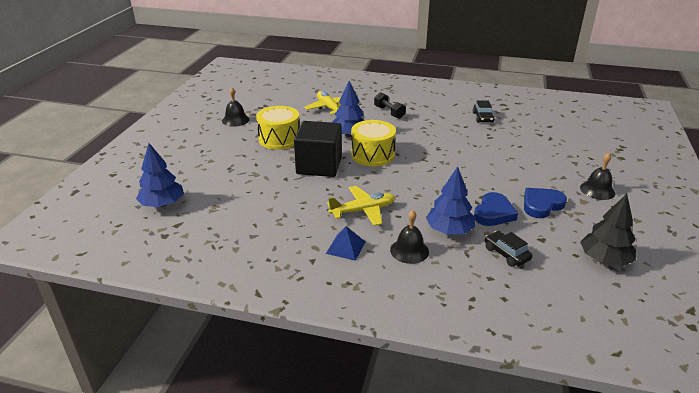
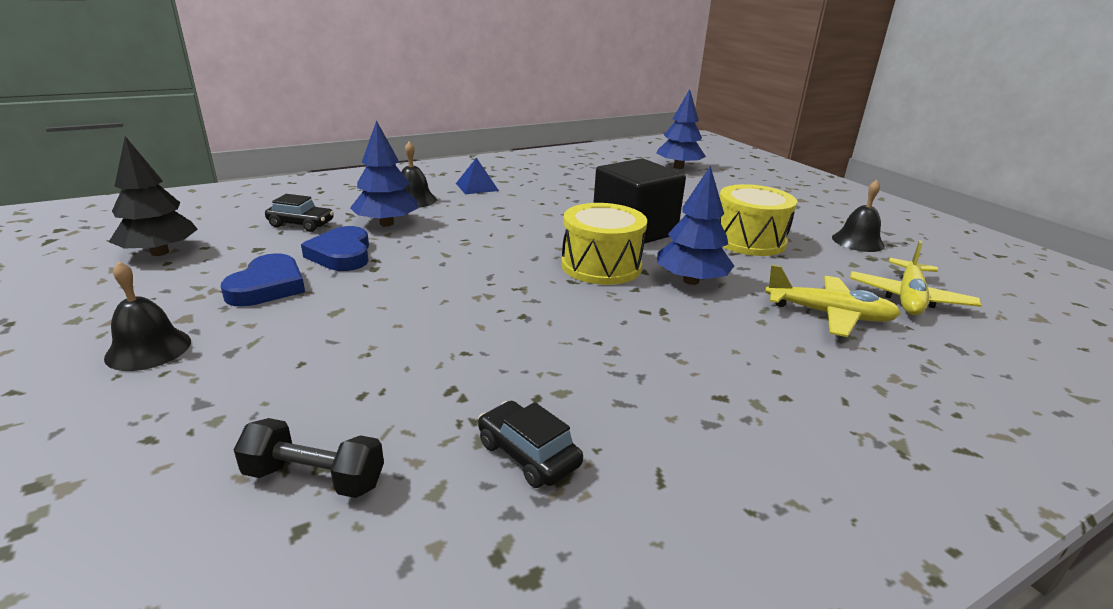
camera: 135 degrees right, 5 degrees down
(363, 211) = (505, 211): yellow plane -> yellow plane (908, 298)
(389, 112) = (732, 357): black dumbbell -> black dumbbell (315, 478)

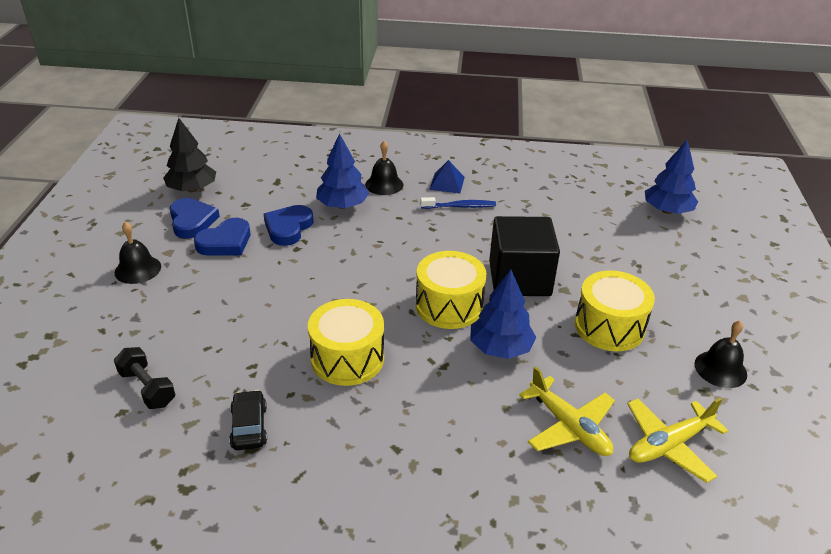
camera: 35 degrees right, 10 degrees up
(192, 280) = (192, 221): none -> blue heart
(301, 224) = (288, 188): black car -> none
(511, 199) = (460, 206): none -> blue toothbrush
(559, 339) = (347, 358): none -> yellow drum

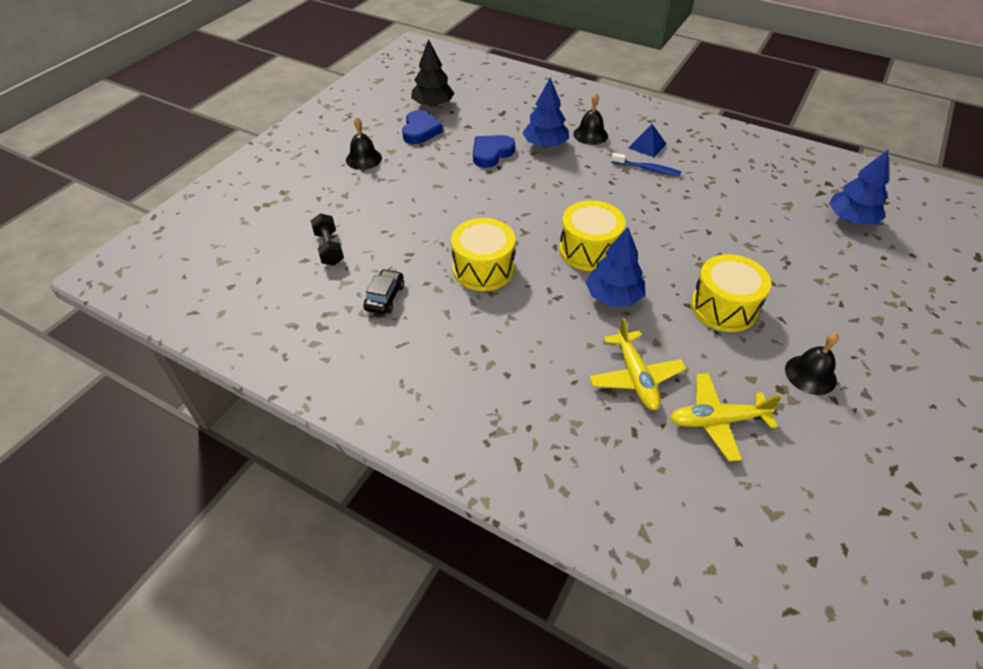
camera: 25 degrees right, 10 degrees up
(225, 242) = (437, 153): blue heart -> none
(519, 278) = (665, 244): black cube -> none

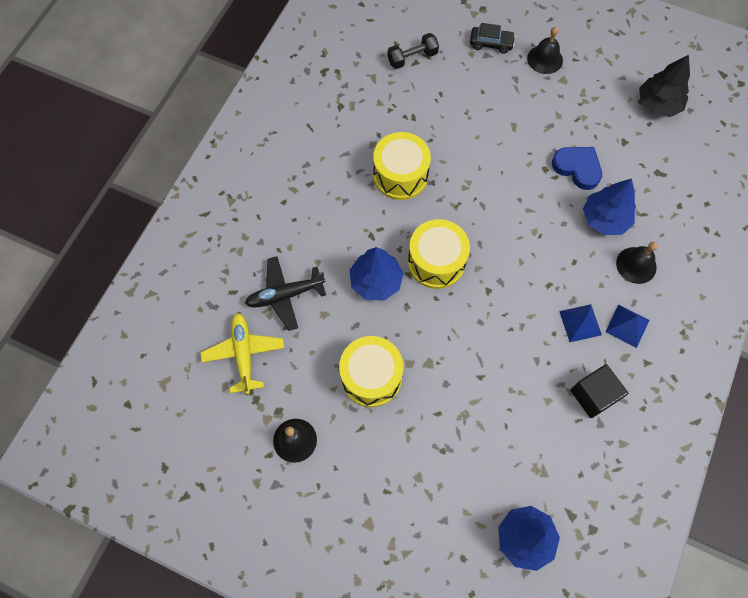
camera: 85 degrees right, 20 degrees up
(385, 297) = (358, 107): black car -> black car (491, 43)
(420, 131) = (604, 99): blue heart -> none
(635, 377) = (285, 295): yellow plane -> black plane
(647, 169) = (580, 323): blue toothbrush -> blue pyramid
(713, 170) = (593, 395): none -> black cube

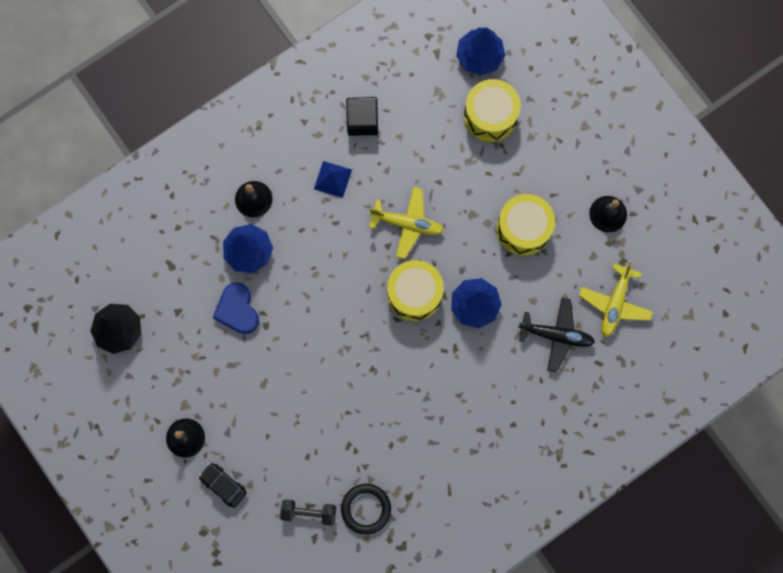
camera: 150 degrees left, 10 degrees up
(369, 81) = (366, 509): none -> black ring
(400, 175) = (396, 392): yellow drum -> yellow drum (490, 116)
(483, 320) = (407, 224): none -> yellow plane
(627, 325) = (297, 156): blue pyramid -> none

